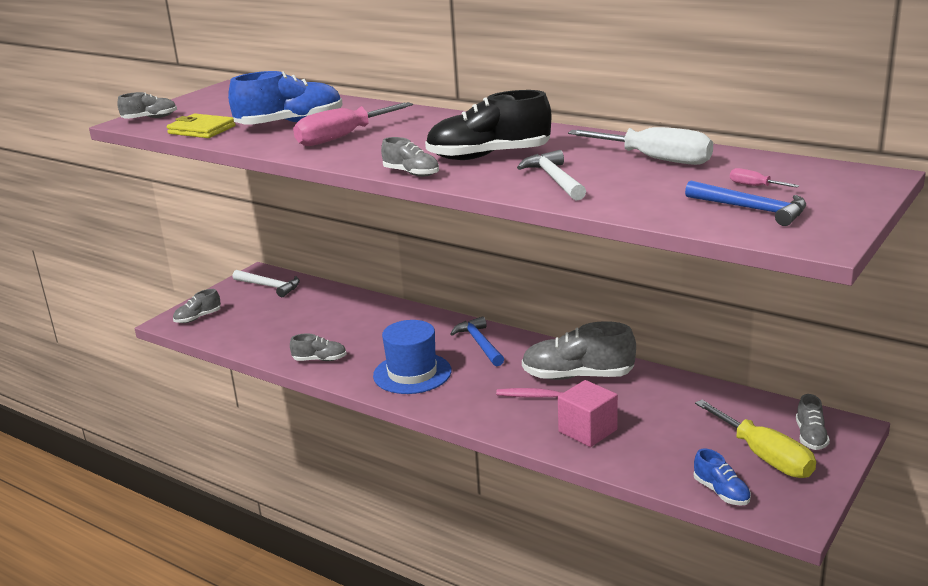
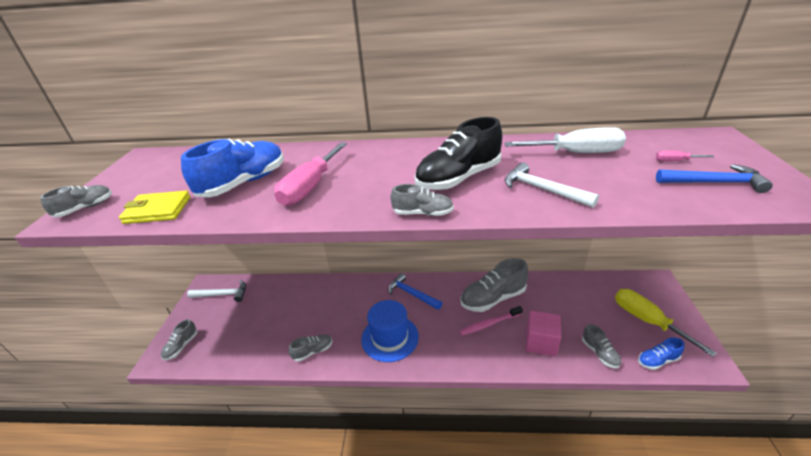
camera: 30 degrees left, 10 degrees up
(721, 492) = (657, 360): blue shoe -> blue shoe turned 135 degrees clockwise
(764, 456) = (647, 320): yellow screwdriver -> yellow screwdriver turned 150 degrees counterclockwise
(810, 436) = (650, 295): grey shoe -> grey shoe (599, 353)

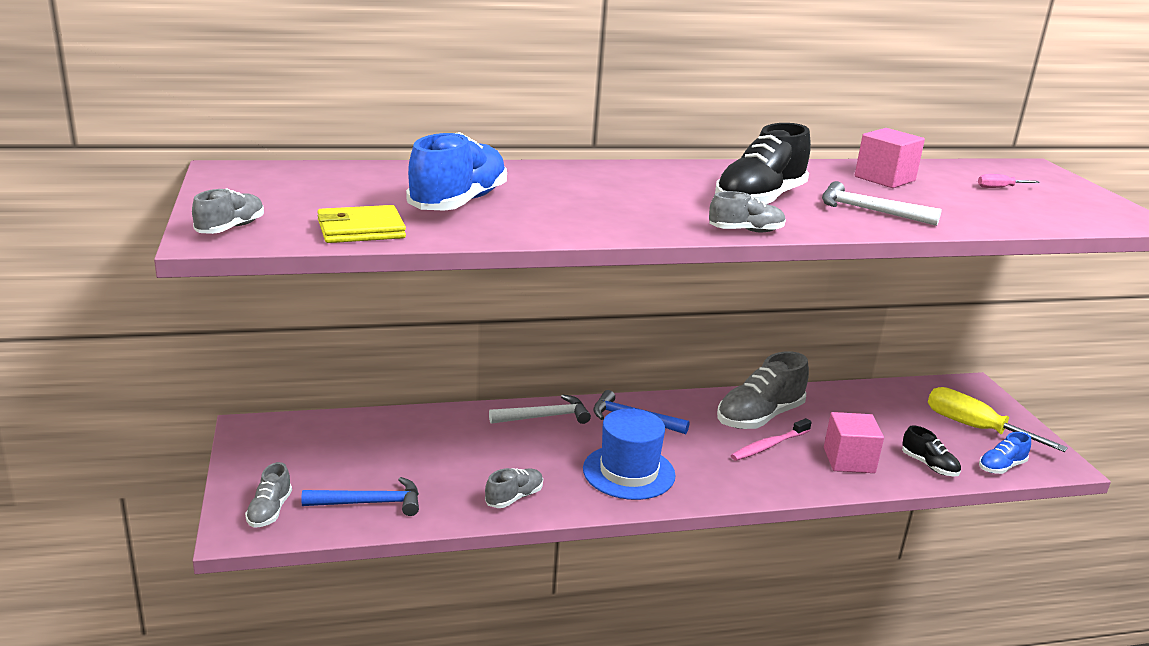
camera: 20 degrees left, 10 degrees down
(222, 295) = (296, 439): white hammer -> white hammer (545, 417)
(310, 187) = (565, 207): pink screwdriver -> none
(576, 153) = (884, 179): white screwdriver -> pink cube
(599, 353) = (929, 465): grey shoe -> black shoe
(714, 183) = (1048, 206): blue hammer -> blue hammer (370, 503)

